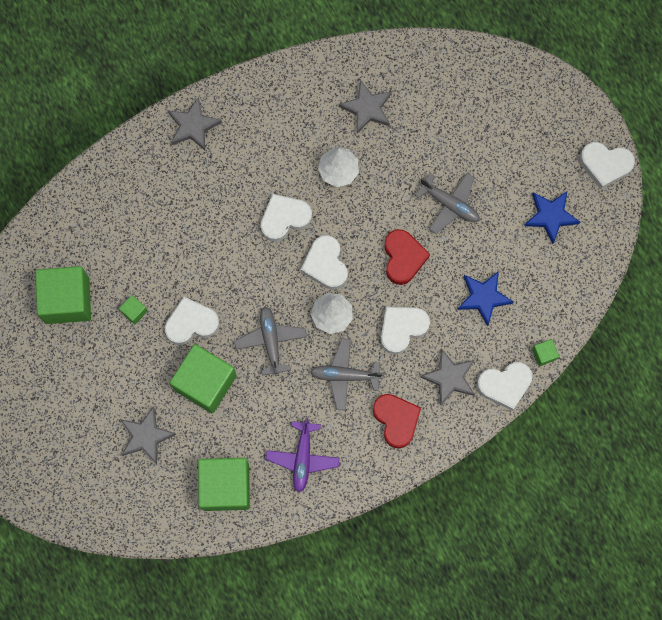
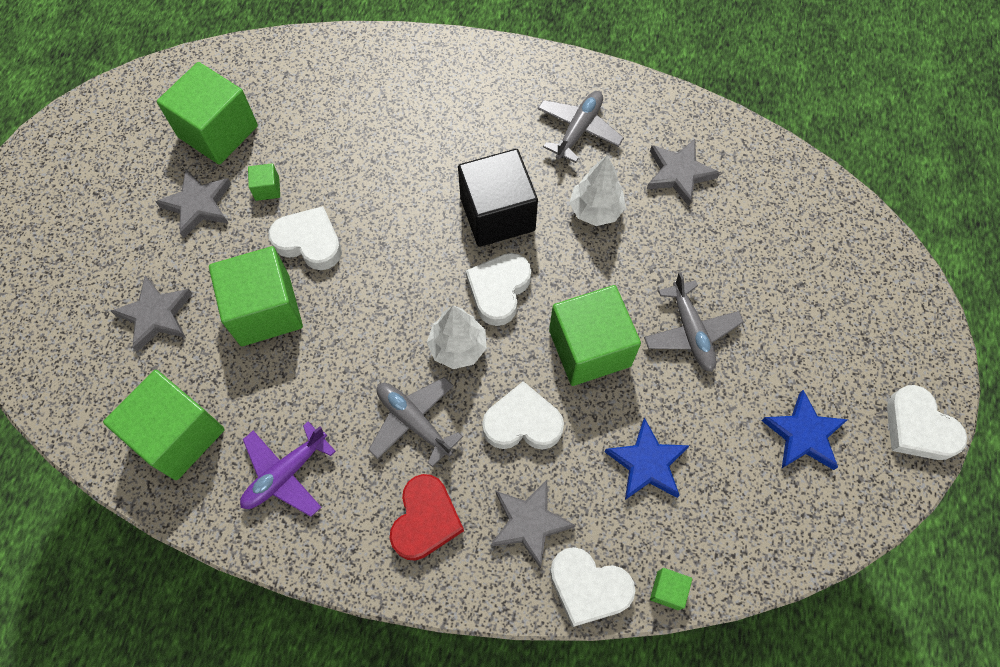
camera: 40 degrees right, 10 degrees down
(193, 126) = (486, 68): grey star -> grey star (198, 205)
(271, 341) = (370, 322): grey plane -> grey plane (578, 130)
(284, 218) = (497, 214): white heart -> black cube
(403, 258) = (589, 348): red heart -> green cube

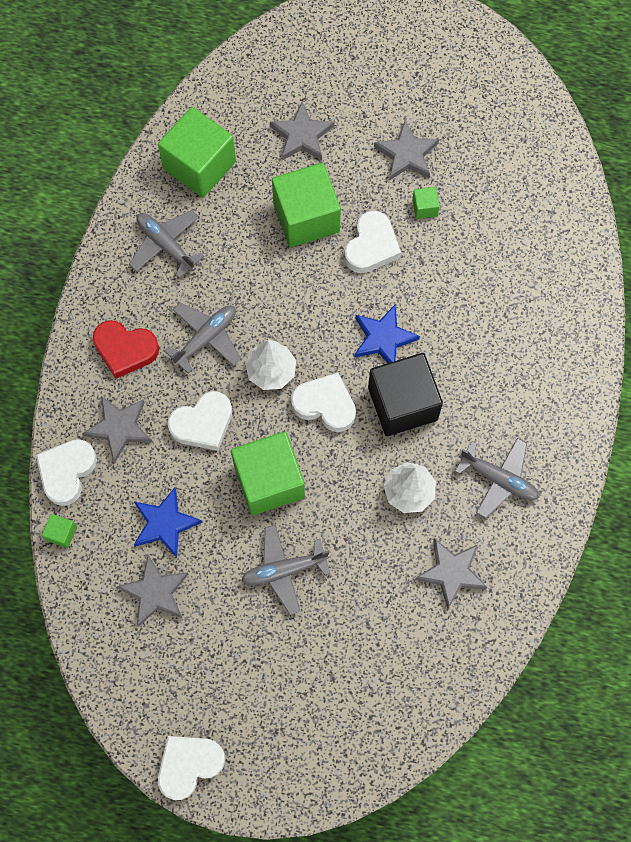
camera: 90 degrees right, 5 degrees up
(218, 131) = (484, 161): green cube -> none
(286, 473) = (166, 245): purple plane -> grey plane
(522, 422) = (203, 424): white heart -> white heart turned 60 degrees clockwise
(730, 472) = (155, 592): none -> grey star
(803, 434) = (186, 660): blue star -> blue star (383, 338)

